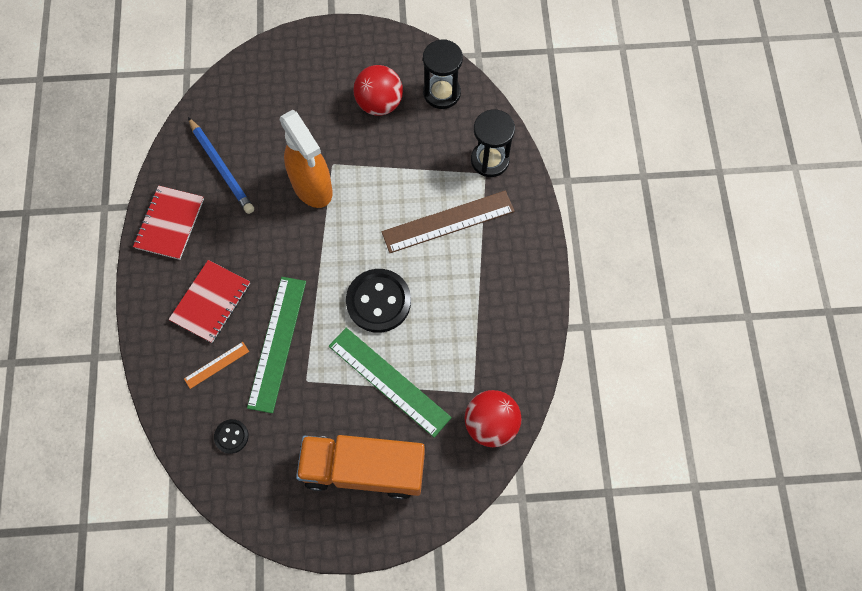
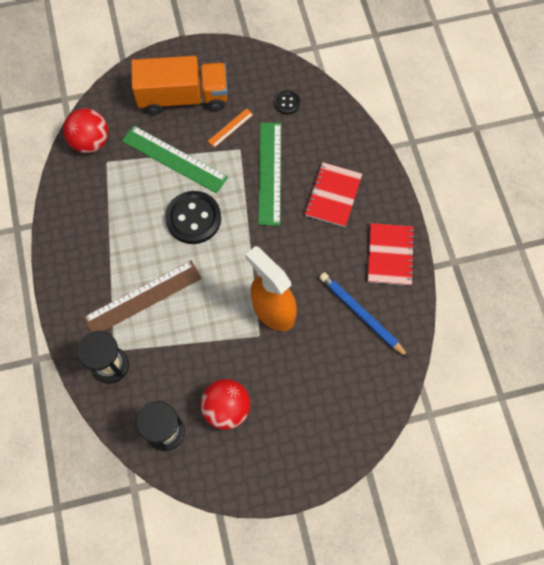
camera: 170 degrees right, 0 degrees up
(216, 365) = (313, 149): orange ruler -> orange ruler (230, 128)

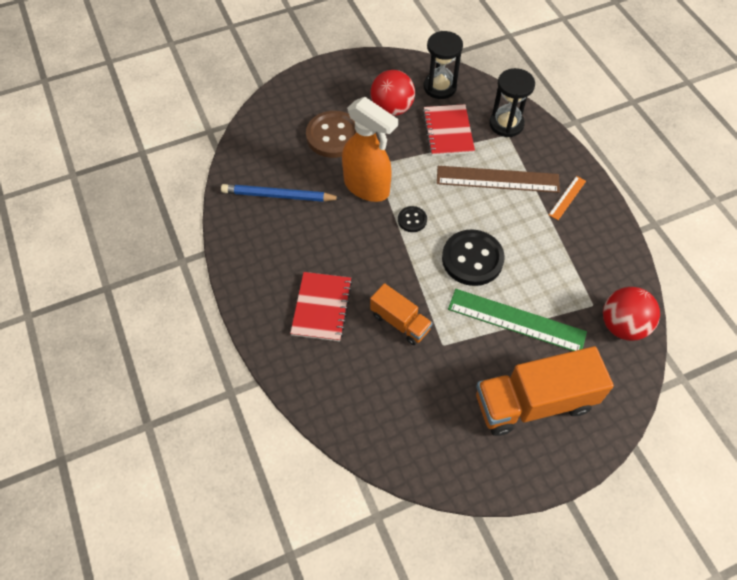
camera: 170 degrees right, 10 degrees down
(143, 297) = (497, 179): brown ruler -> brown ruler turned 45 degrees clockwise
(230, 128) = (461, 370): orange ruler -> orange ruler (567, 197)
(270, 173) = (400, 322): green ruler -> orange truck
(287, 103) = (398, 417): black button -> black button (412, 220)
(296, 380) = (333, 136): none -> brown button
(361, 314) = (278, 196): blue pencil -> blue pencil turned 150 degrees clockwise
(390, 255) = (252, 254): red notebook -> red notebook (448, 131)

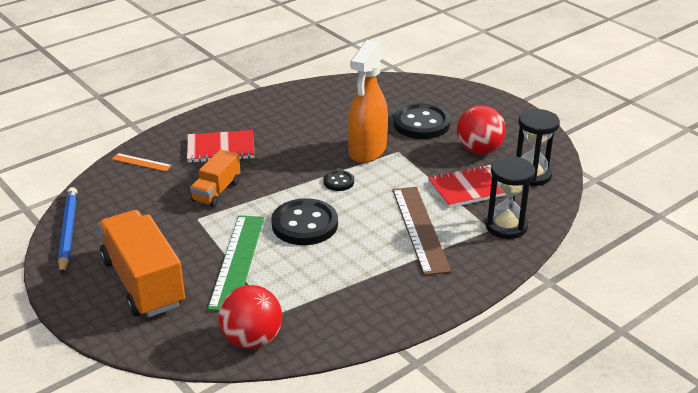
camera: 75 degrees right, 25 degrees down
(278, 196) = (334, 108): blue pencil -> blue pencil (68, 232)
(333, 136) = (421, 124): brown button -> black button
(567, 197) = (419, 282): orange ruler -> orange ruler (141, 162)

